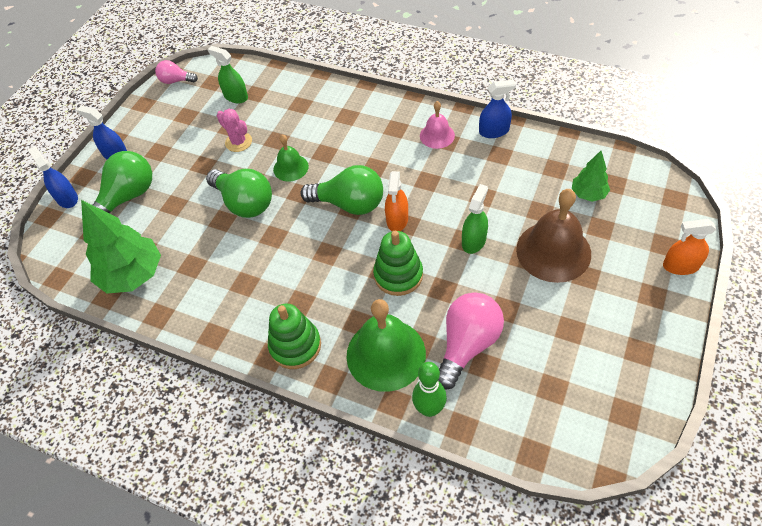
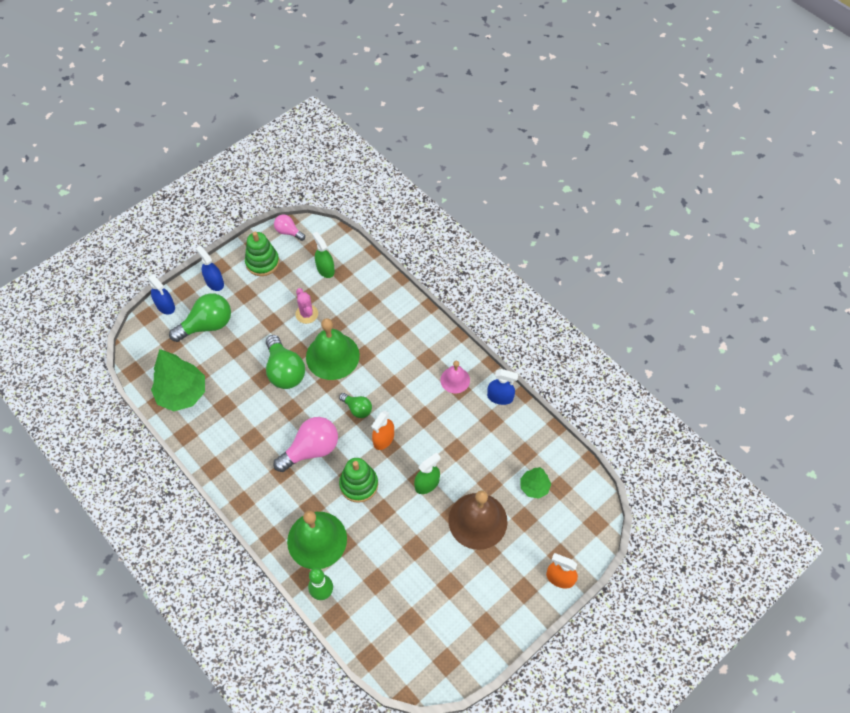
camera: 20 degrees right, 5 degrees up
(67, 198) = (165, 306): blue spray bottle -> blue spray bottle turned 150 degrees clockwise
(290, 167) = (332, 356): green bell -> green bell, size x1.83
(295, 346) = (262, 503): green stacking toy -> green stacking toy (262, 262)
(349, 204) = (357, 409): green light bulb -> green light bulb, size x0.56
(467, 345) = (374, 561): pink light bulb -> pink light bulb (311, 450)

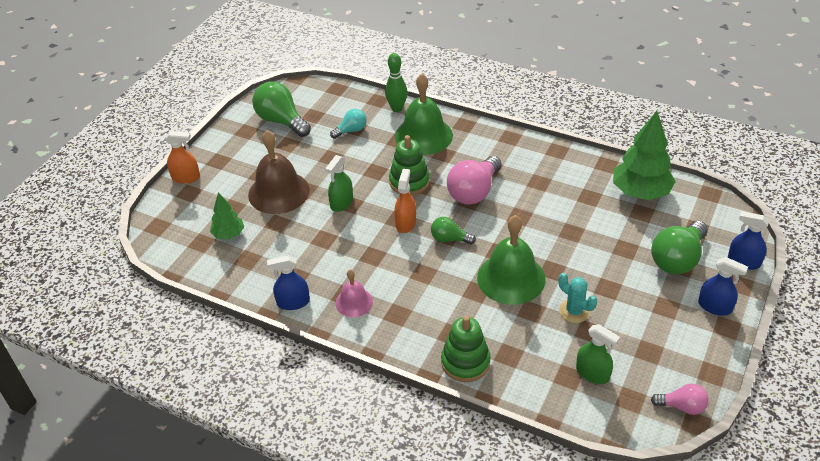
camera: 160 degrees right, 15 degrees down
(262, 262) = (679, 352): green stacking toy -> green stacking toy (465, 362)
(285, 371) = (553, 246): green light bulb -> green light bulb (281, 121)
(307, 314) = (574, 311): pink cactus -> turquoise cactus
(381, 578) = (351, 130): none -> turquoise light bulb

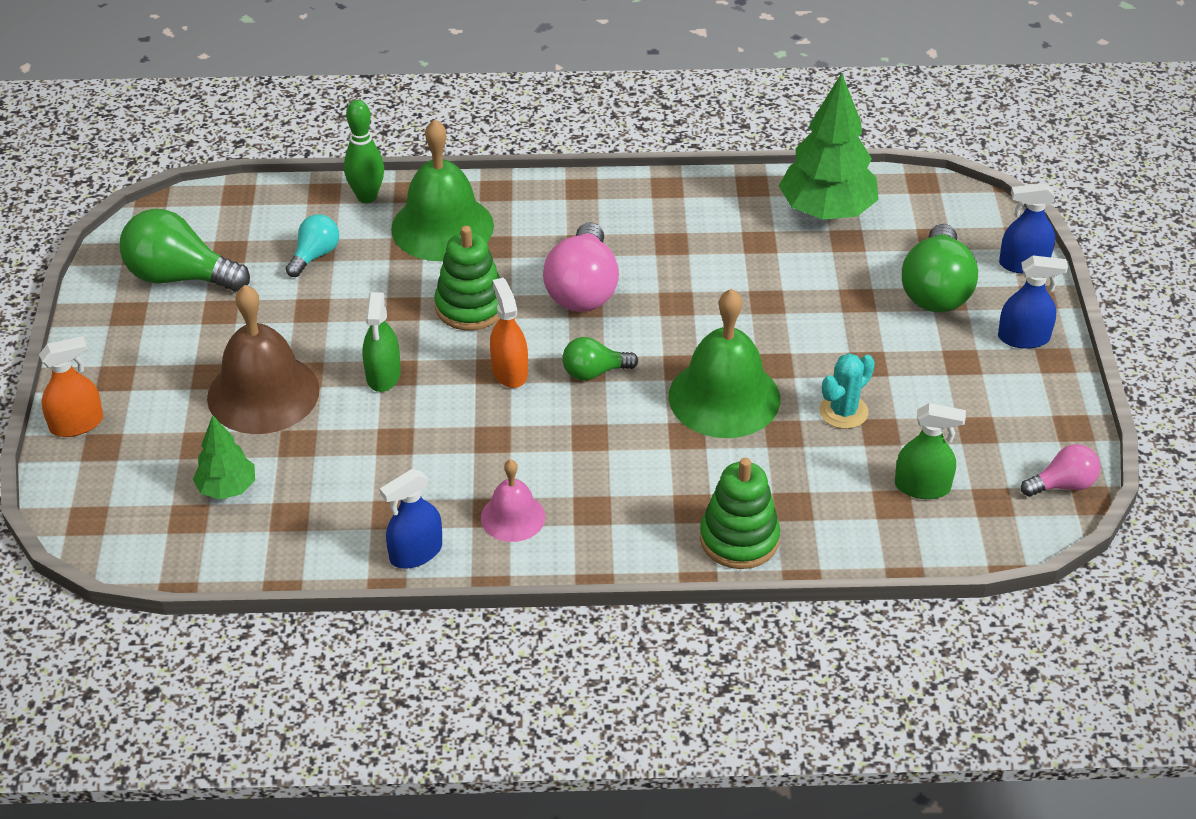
camera: 30 degrees left, 0 degrees up
(574, 311) = (843, 411): turquoise cactus -> turquoise cactus turned 60 degrees counterclockwise

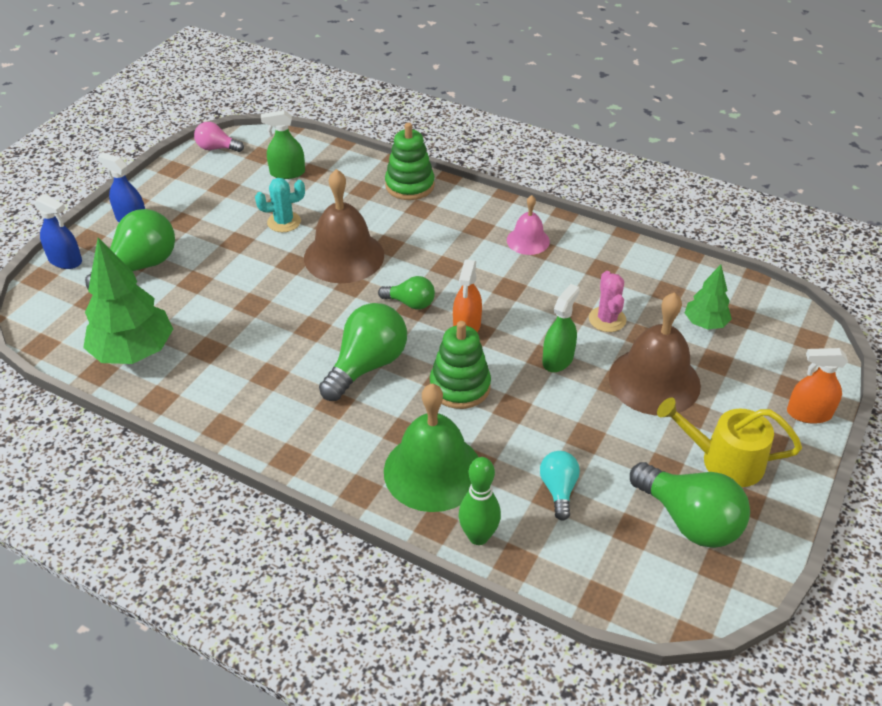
camera: 150 degrees left, 0 degrees up
(160, 340) = (724, 461): none -> yellow watering can
(315, 255) = (558, 490): turquoise light bulb -> turquoise light bulb turned 120 degrees clockwise
(350, 445) = (607, 319): none -> pink cactus
(416, 553) = (598, 243): blue spray bottle -> none
(583, 289) = (367, 365): pink light bulb -> green light bulb
(724, 397) = (344, 256): green bell -> brown bell
(922, 487) = (287, 173): green spray bottle -> green spray bottle turned 45 degrees counterclockwise

